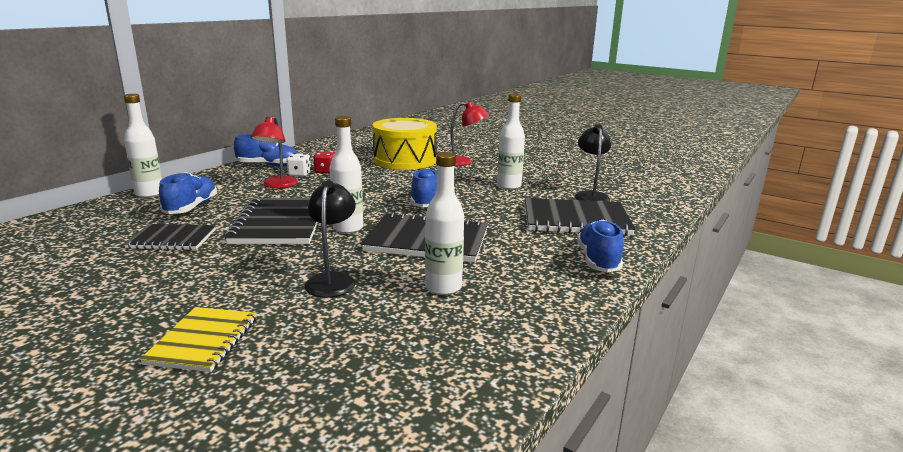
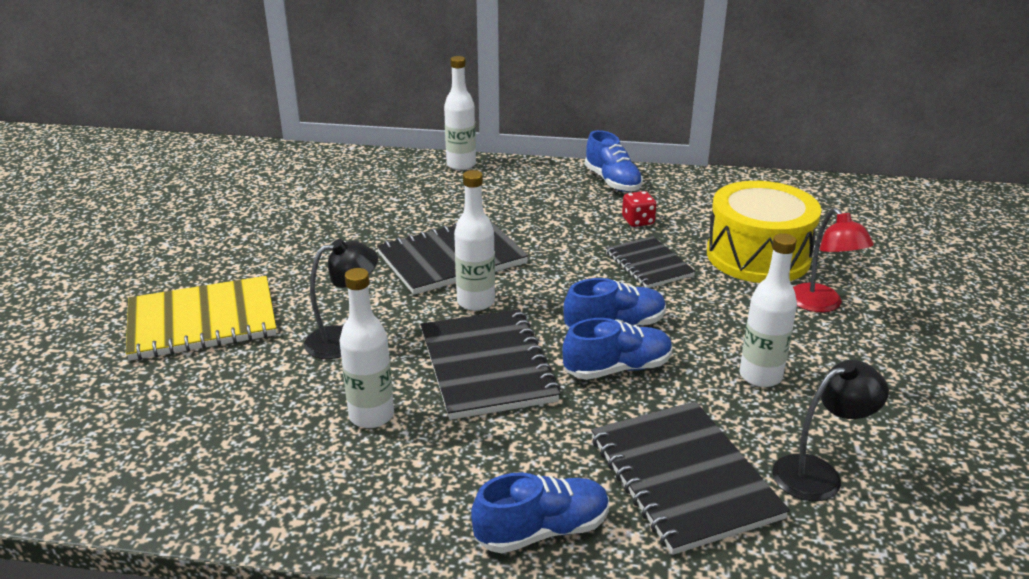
camera: 65 degrees right, 10 degrees up
(172, 239) = (370, 223): black notebook -> black notebook (649, 264)
(191, 208) = (448, 198): blue shoe -> blue shoe (617, 368)
(203, 341) = (202, 321): yellow notebook -> yellow notebook, size x1.62
(277, 185) = (556, 213): red lamp -> none
(299, 174) = (607, 210): white dice -> none

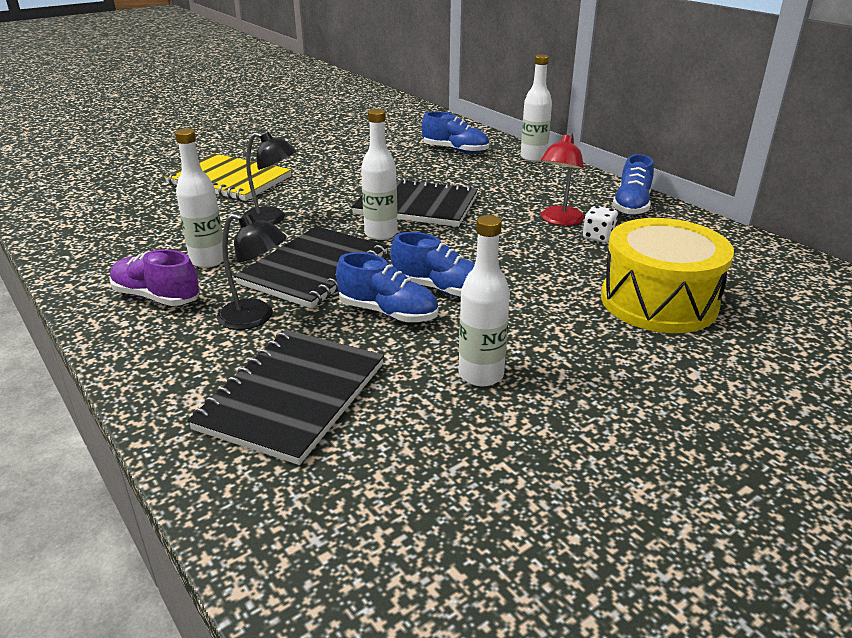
camera: 45 degrees right, 0 degrees up
(400, 479) = (157, 297): none -> purple shoe
(542, 530) = (161, 366): blue shoe -> blue shoe (455, 150)
(638, 221) = (598, 237): red dice -> white dice
(649, 264) = (548, 266): black notebook -> none
(818, 473) = (386, 459): black lamp -> black lamp (256, 317)
(821, 305) = (645, 360): red lamp -> red lamp (559, 220)

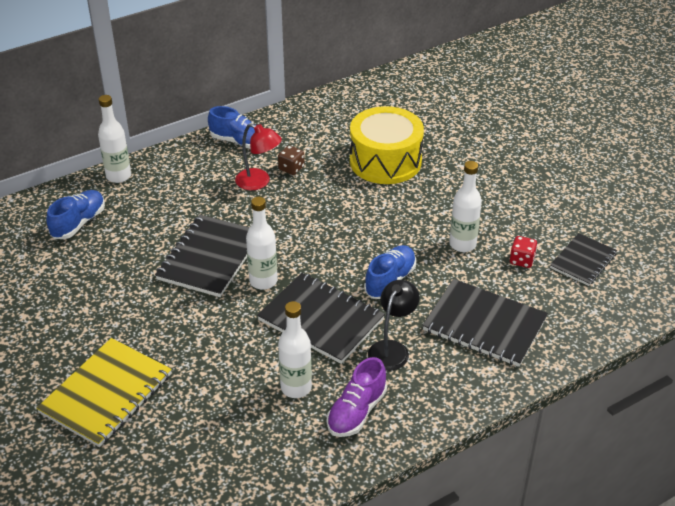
camera: 85 degrees left, 10 degrees up
(272, 219) = (217, 352): black lamp -> none
(440, 289) = (360, 254): blue shoe -> none
(453, 441) = (522, 260): none -> red dice
(467, 530) = (583, 261): none -> black notebook
(598, 237) = (291, 168): white dice -> brown dice

